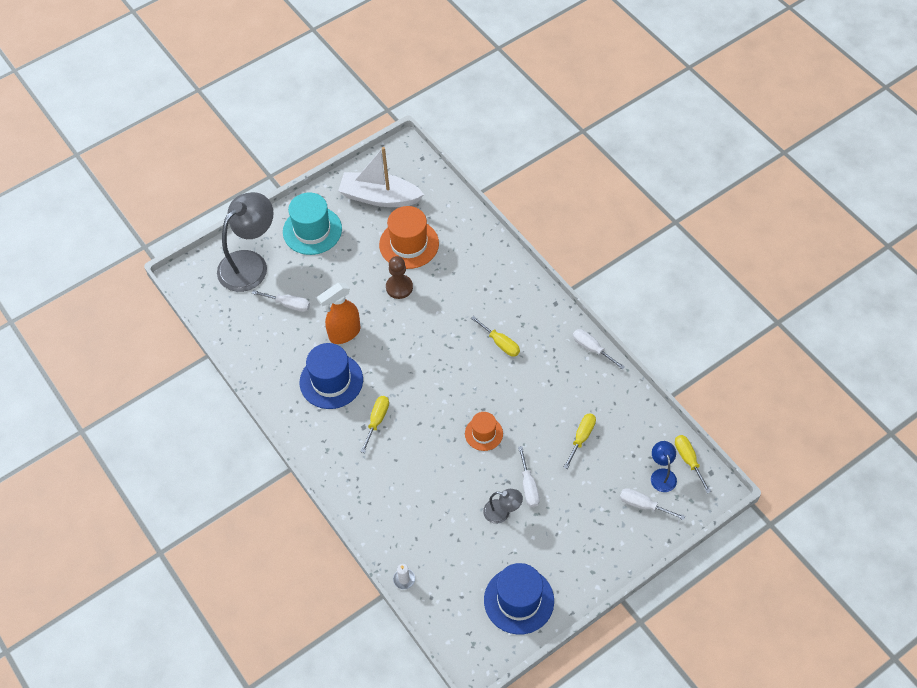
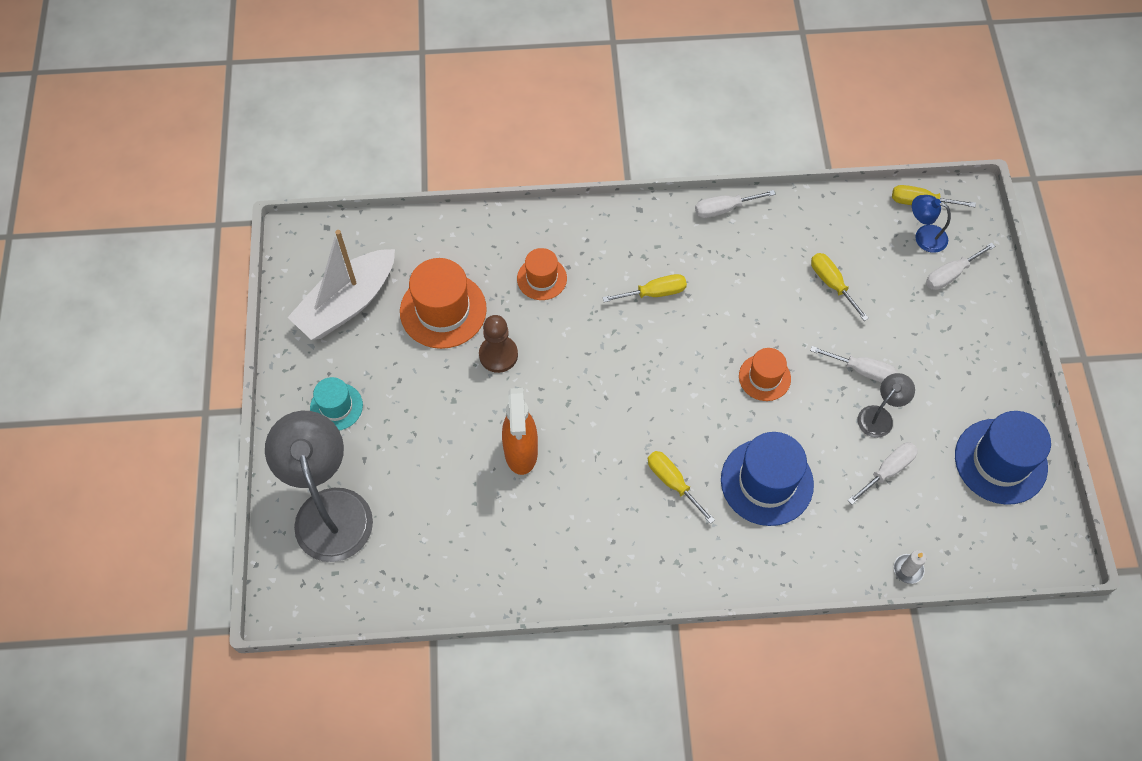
camera: 60 degrees left, 5 degrees up
(288, 304) = (429, 495): white screwdriver -> white screwdriver (887, 471)
(312, 230) = (336, 407): turquoise hat -> turquoise hat, size x0.59
(331, 381) = (580, 504): blue hat -> blue hat (767, 482)
(466, 280) = (542, 278): none -> orange hat

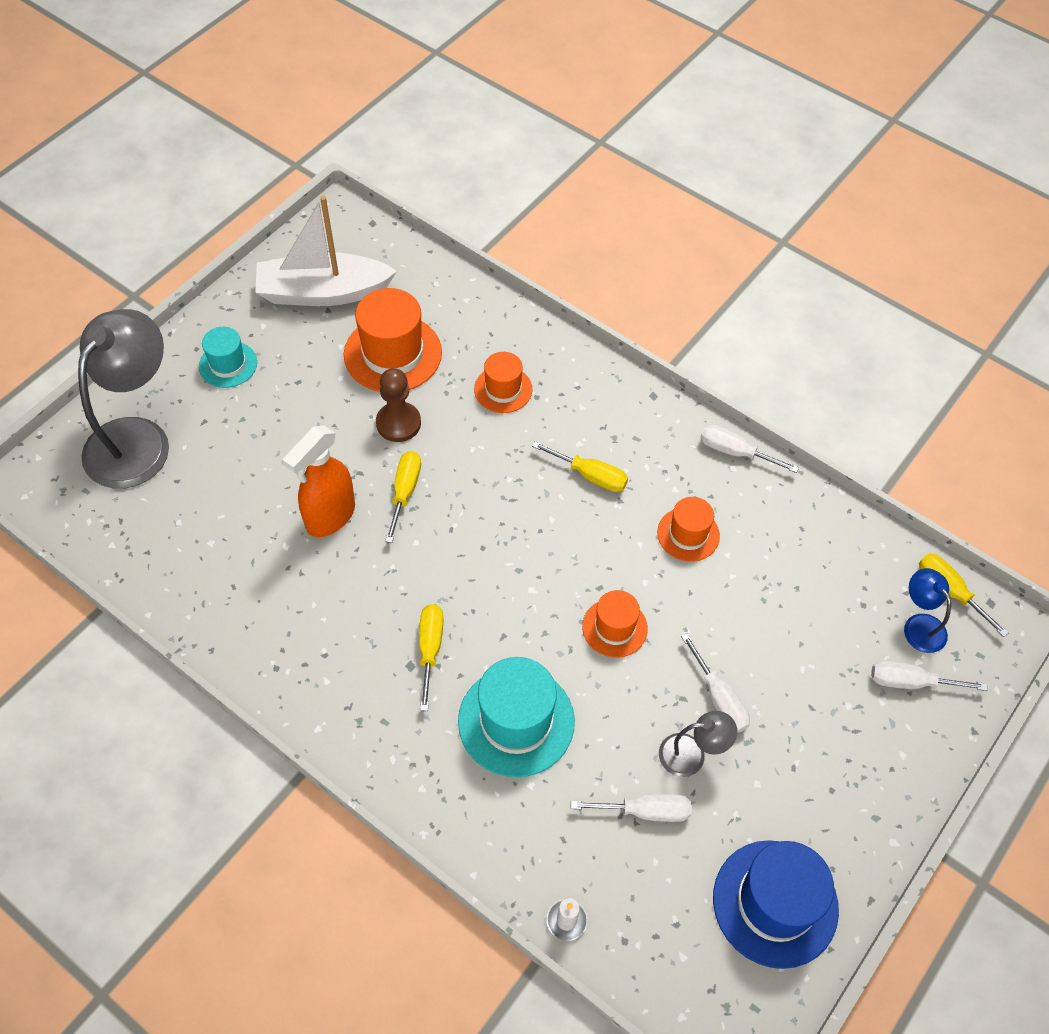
camera: 40 degrees right, 5 degrees down
(748, 284) = (688, 534): none -> orange hat
(767, 482) = (516, 721): blue hat -> turquoise hat
(832, 284) = (772, 596): yellow screwdriver -> yellow screwdriver (405, 492)

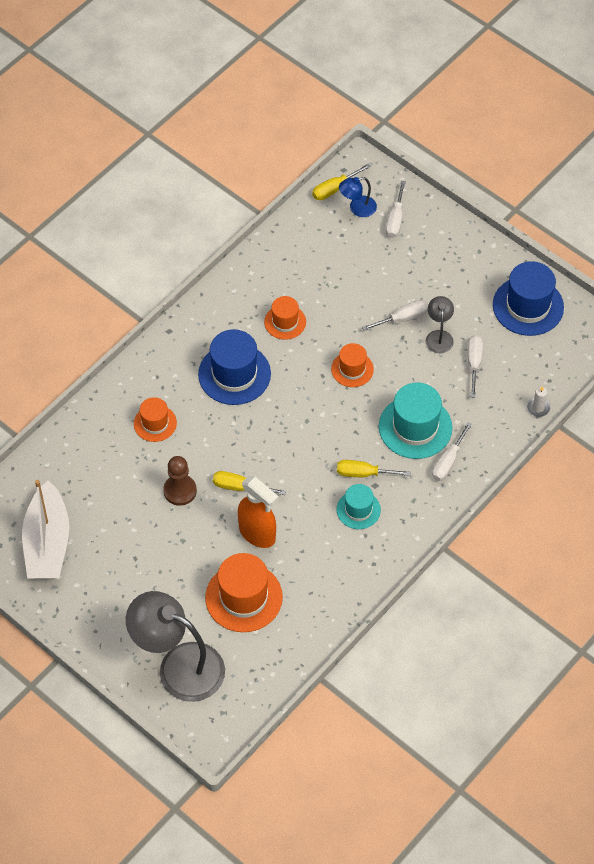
camera: 85 degrees left, 0 degrees up
(228, 364) = (114, 607): turquoise hat -> turquoise hat (358, 510)
(393, 353) = (114, 494): orange hat -> orange hat (243, 597)
(590, 475) = (234, 374): yellow screwdriver -> blue hat
(735, 452) = (221, 288): white screwdriver -> white screwdriver (448, 461)

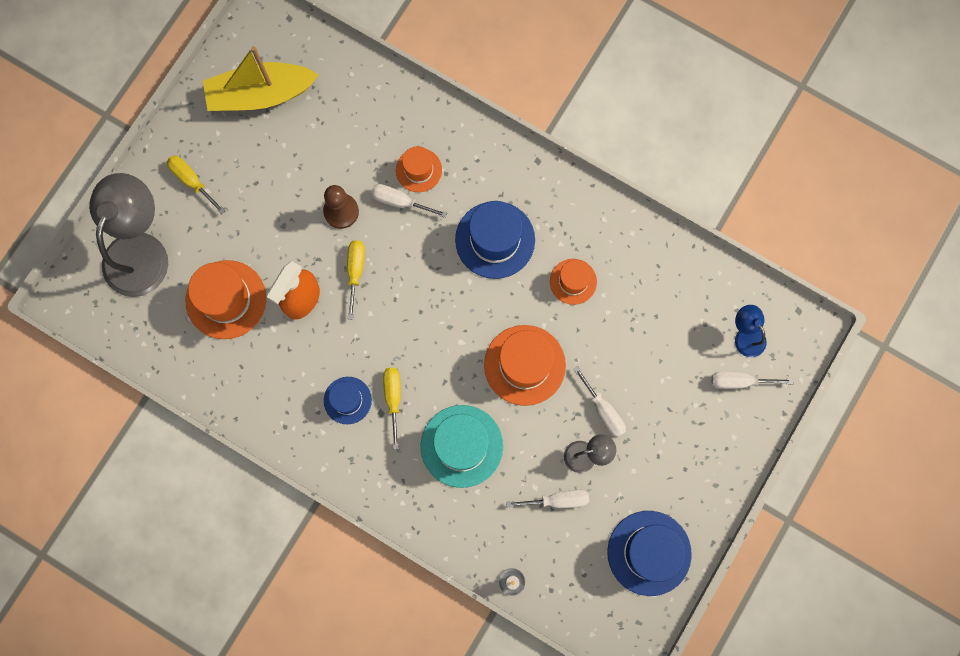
camera: 80 degrees right, 20 degrees up
(47, 542) = (260, 94): white boat -> yellow boat
(334, 189) = (768, 305): yellow screwdriver -> yellow screwdriver (192, 181)
(352, 369) = (524, 365): orange hat -> orange hat, size x1.71
(358, 510) = (347, 400): turquoise hat -> blue hat
(448, 461) = (423, 488): white screwdriver -> white screwdriver (400, 202)

